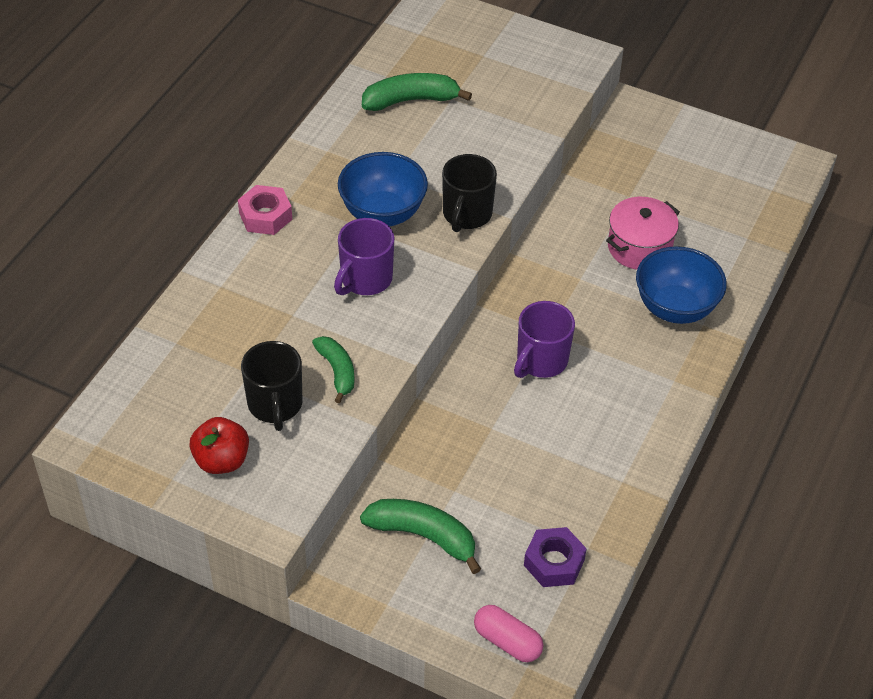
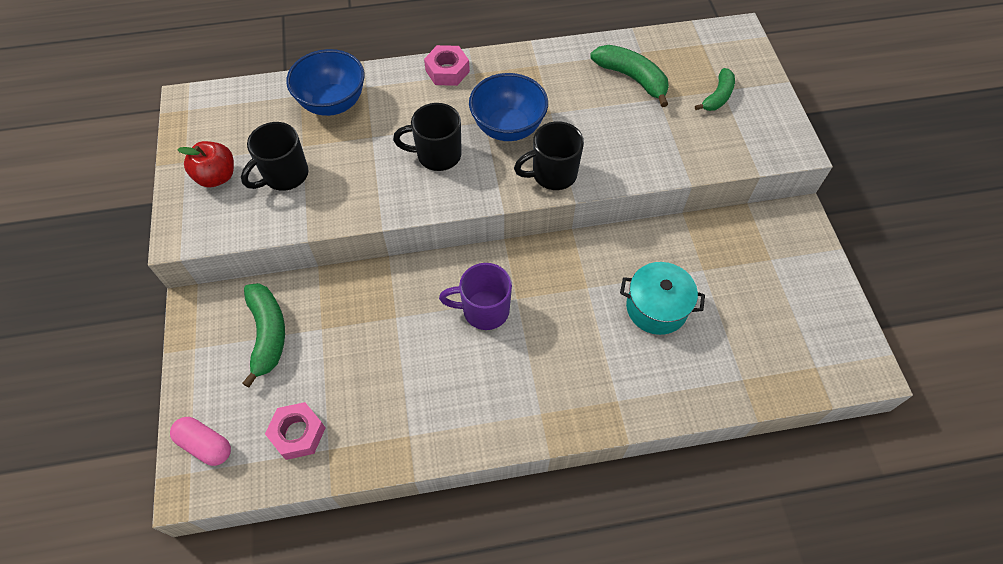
camera: 55 degrees right, 10 degrees up
(337, 371) = (340, 190): green banana -> green banana (717, 96)
(365, 279) = (437, 155): purple mug -> black mug
(507, 641) = (205, 445): pink capsule -> pink capsule turned 60 degrees counterclockwise
(554, 562) = (298, 433): purple nut -> pink nut
(639, 247) = (656, 308): pink pot -> turquoise pot
(675, 308) = (616, 370): blue bowl -> blue bowl (333, 103)

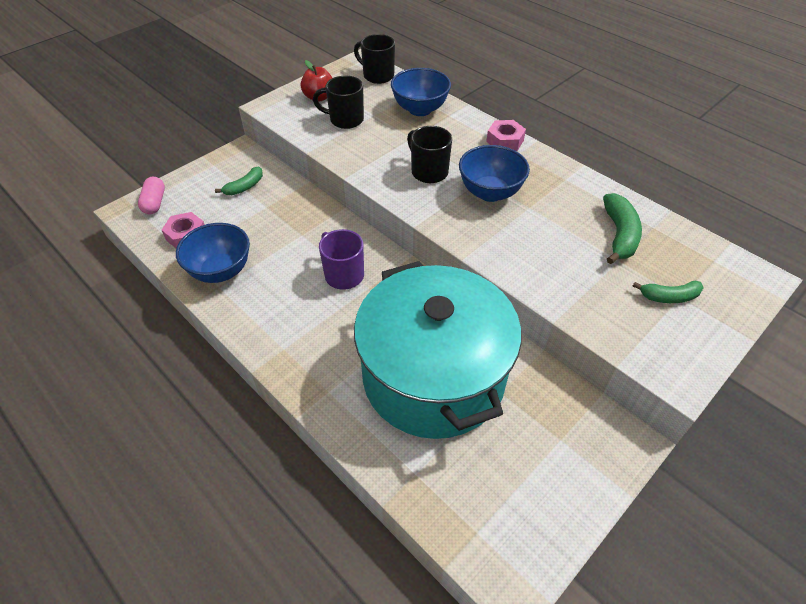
camera: 55 degrees right, 10 degrees down
(267, 334) = (244, 187): green banana -> green banana, size x0.66
(386, 422) = (221, 271): none -> blue bowl
(552, 174) = (474, 235): black mug -> black mug (377, 76)
(656, 308) = (433, 376): turquoise pot -> turquoise pot, size x2.36

